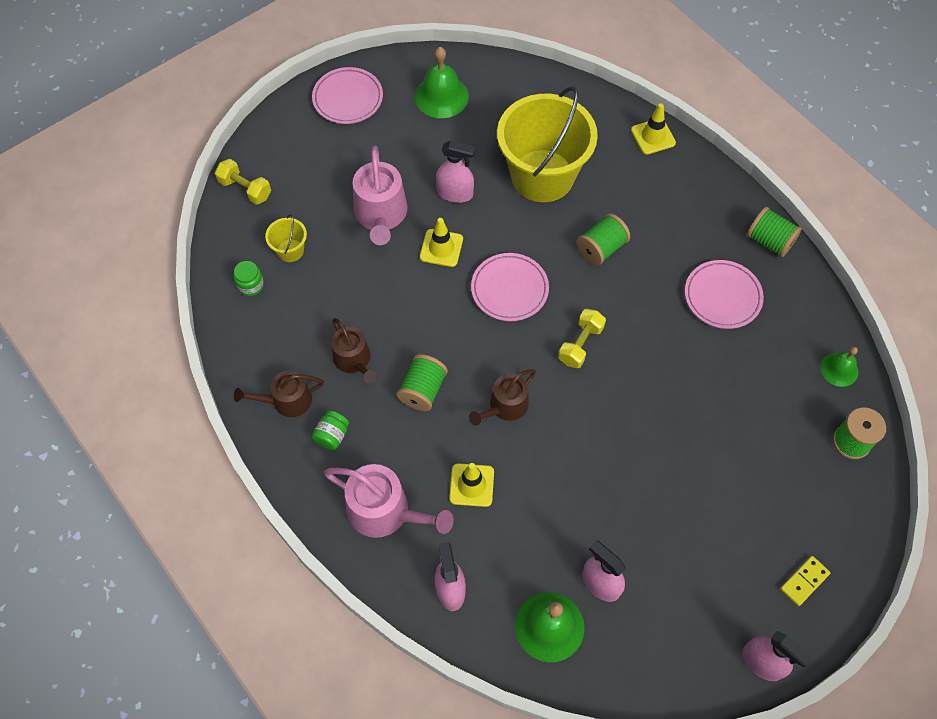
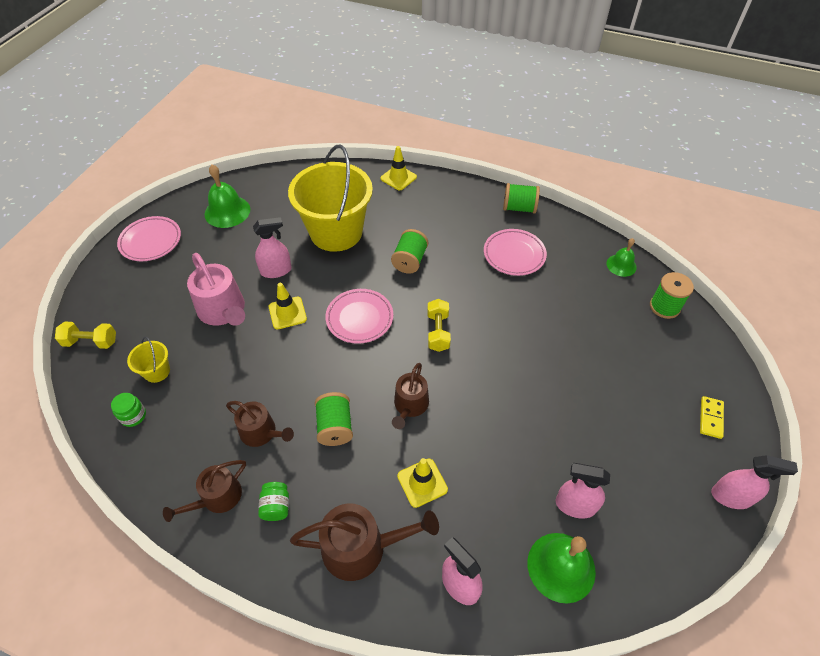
camera: 30 degrees left, 10 degrees down
(385, 511) = (362, 547): pink watering can -> brown watering can

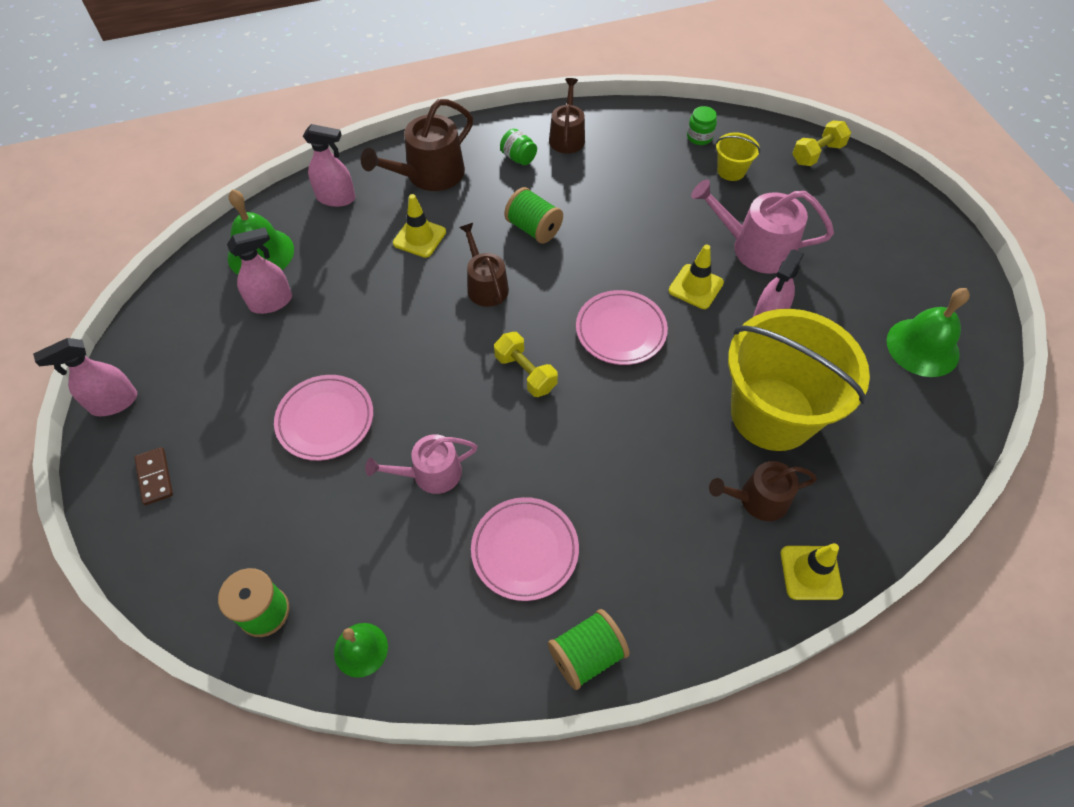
camera: 140 degrees right, 5 degrees up
(151, 241) = (930, 258): pink plate -> pink plate (325, 420)
(261, 432) = (588, 188): brown watering can -> brown watering can (758, 499)
(409, 260) = (644, 439): green spool -> none
(536, 315) = (430, 474): none -> pink watering can
(711, 418) = (155, 477): yellow domino -> brown domino

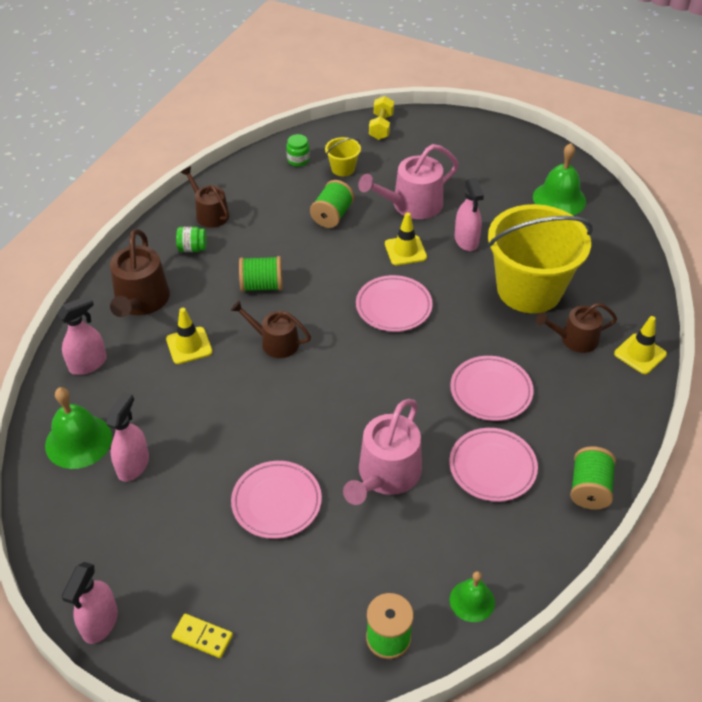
camera: 45 degrees left, 10 degrees down
(155, 477) = (202, 637): brown domino -> yellow domino
(430, 474) = (386, 475): pink watering can -> pink watering can, size x1.53
(525, 373) = (368, 373): yellow dumbbell -> none
(611, 480) = (491, 391): none -> pink plate
(668, 208) = (332, 215): none -> green spool
(758, 499) = (574, 339): brown watering can -> brown watering can turned 45 degrees clockwise

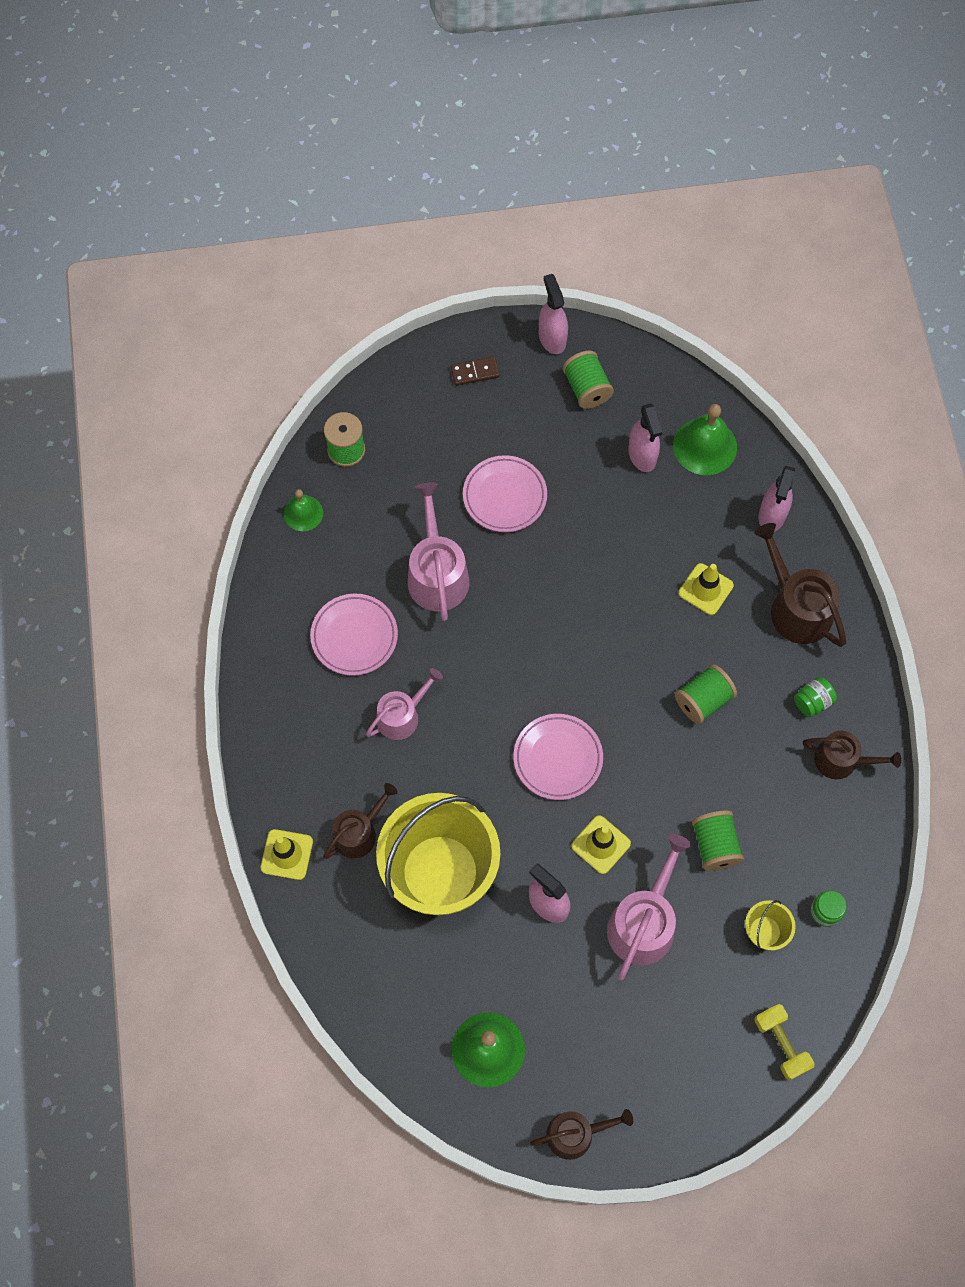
camera: 145 degrees right, 20 degrees up
(202, 637) = (474, 372): yellow domino -> brown domino
(275, 342) = (634, 643): brown watering can -> brown watering can (576, 1133)
(491, 391) = (402, 715): pink plate -> pink watering can
(589, 489) = (263, 667): green spool -> green spool (587, 389)

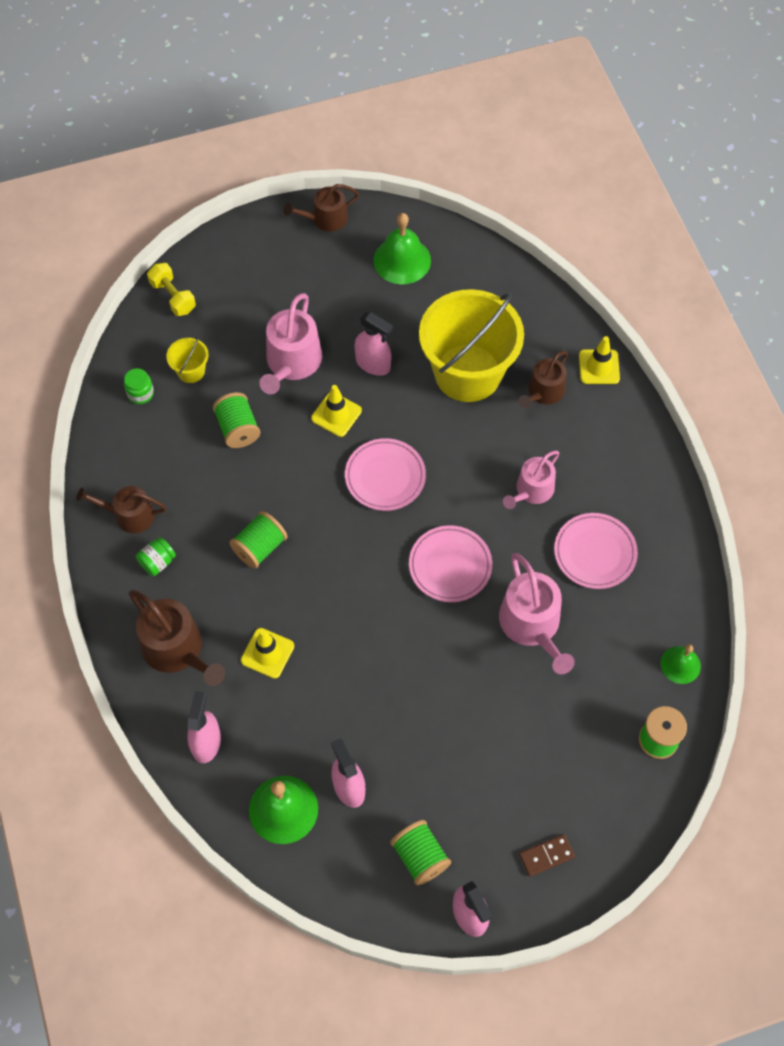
camera: 170 degrees right, 5 degrees down
(504, 496) = (483, 716): pink plate -> pink plate (450, 566)

